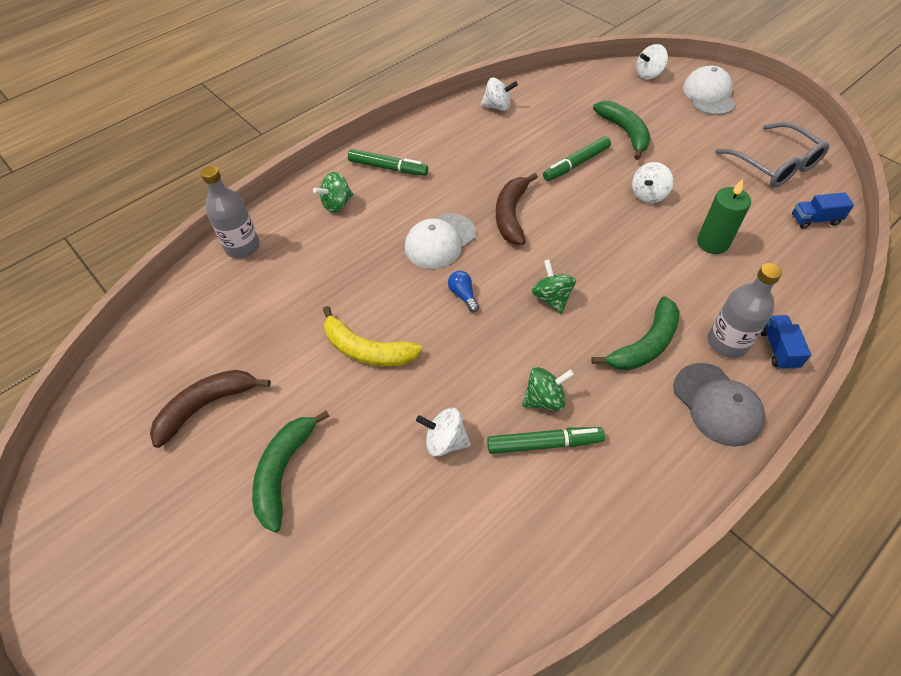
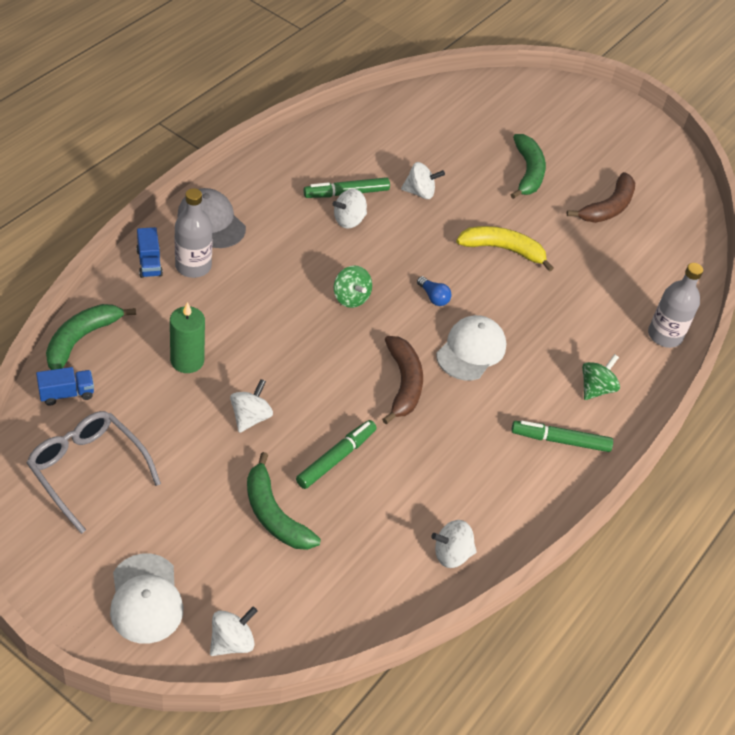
camera: 160 degrees right, 5 degrees down
(544, 399) = (349, 220): green spinning top -> white spinning top
(645, 345) = (266, 262): green banana -> green banana (81, 339)

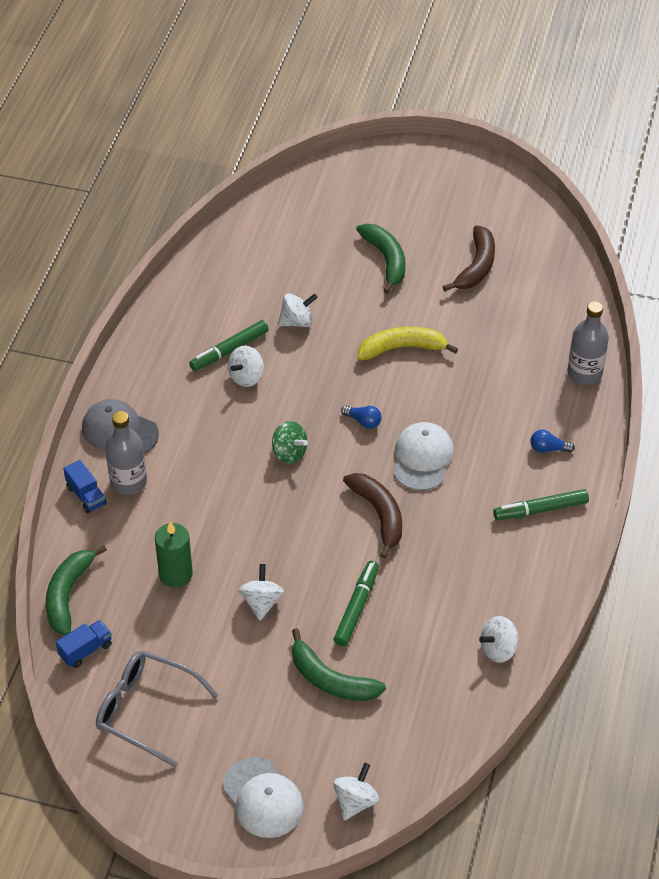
camera: 15 degrees left, 0 degrees up
(596, 388) = (548, 449): green spinning top -> blue light bulb

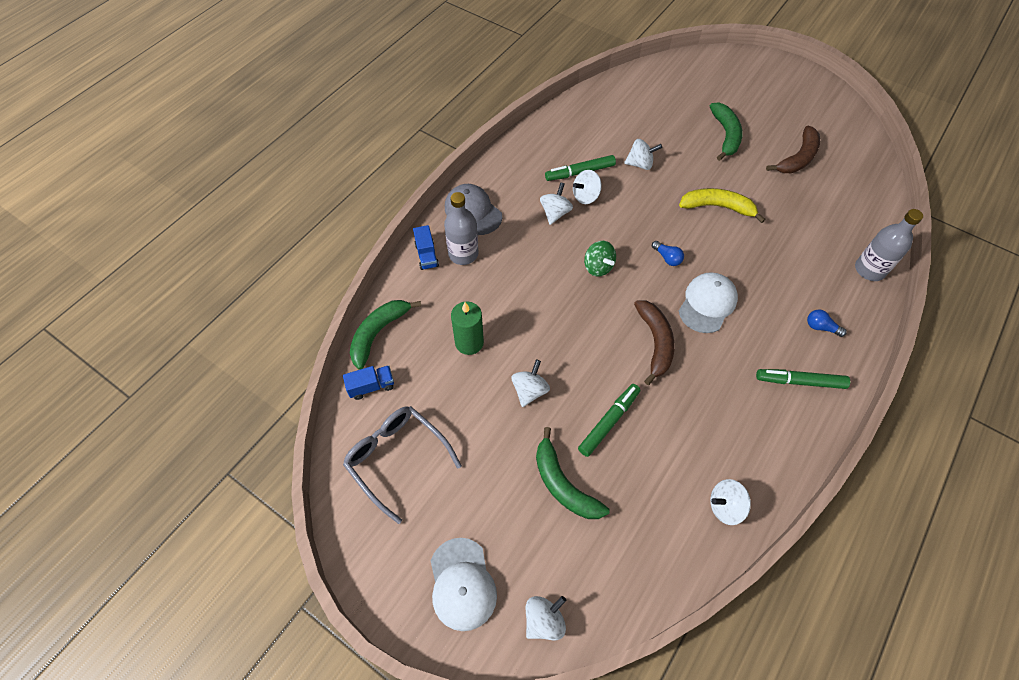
camera: 20 degrees right, 10 degrees up
(218, 406) = (555, 213): none -> white spinning top

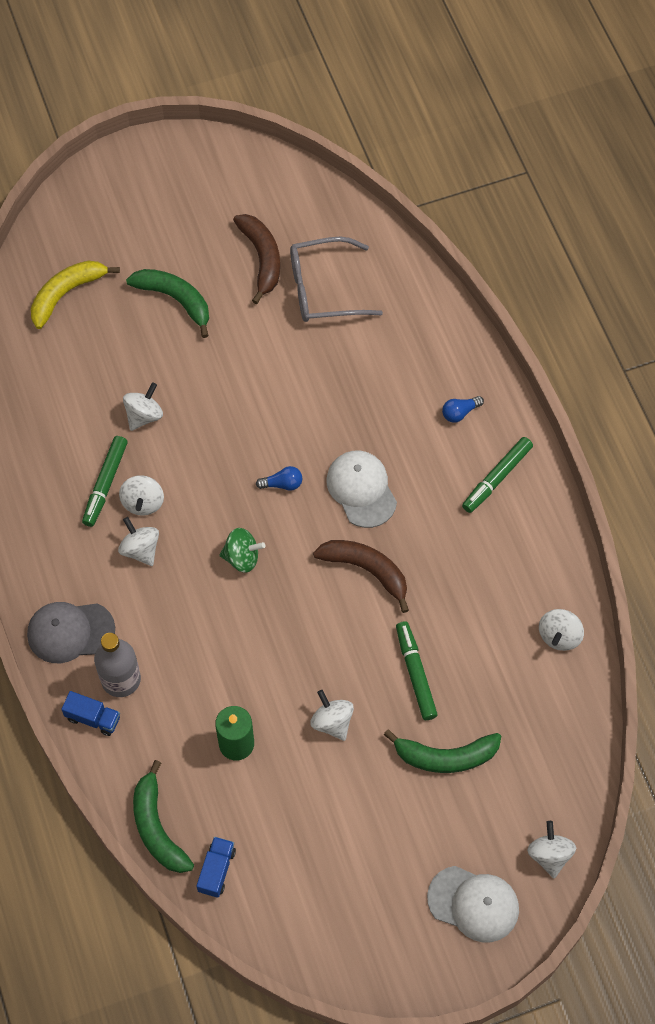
camera: 55 degrees left, 5 degrees up
(397, 459) = (315, 891): grey glasses -> grey glasses (324, 288)
(717, 207) = (260, 386): yellow banana -> yellow banana (66, 294)
(869, 270) = (435, 316): grey bottle -> none

